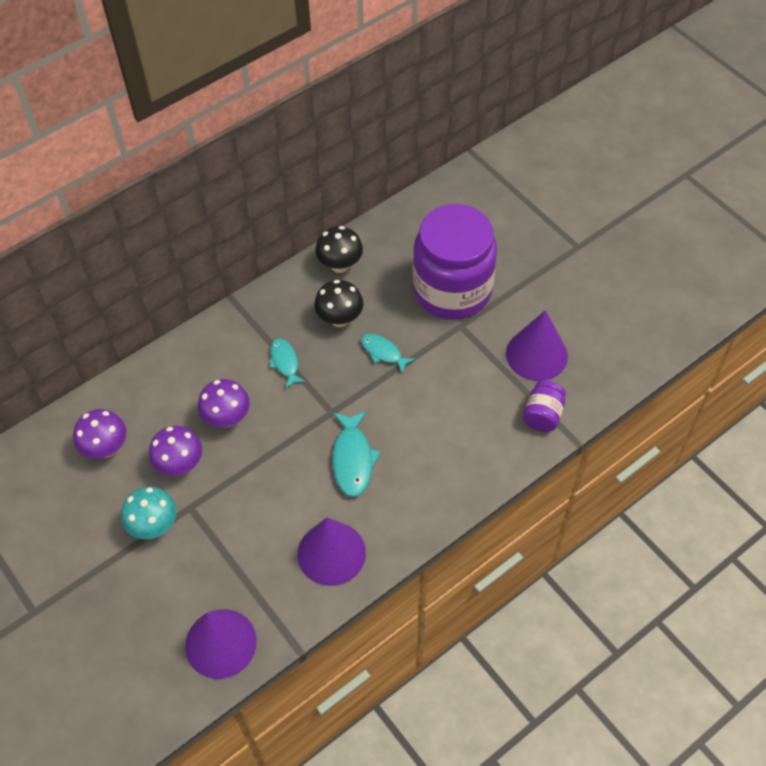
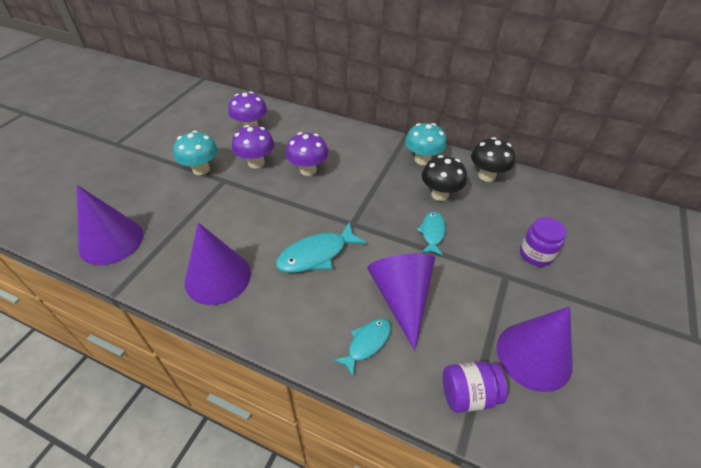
camera: 60 degrees right, 10 degrees down
(281, 305) = (422, 160): none -> turquoise mushroom
(285, 362) = (376, 180): turquoise fish -> turquoise fish (367, 343)
(439, 414) = (401, 298): none -> purple cone
(452, 290) = (536, 254): purple jar -> purple jar, size x0.42

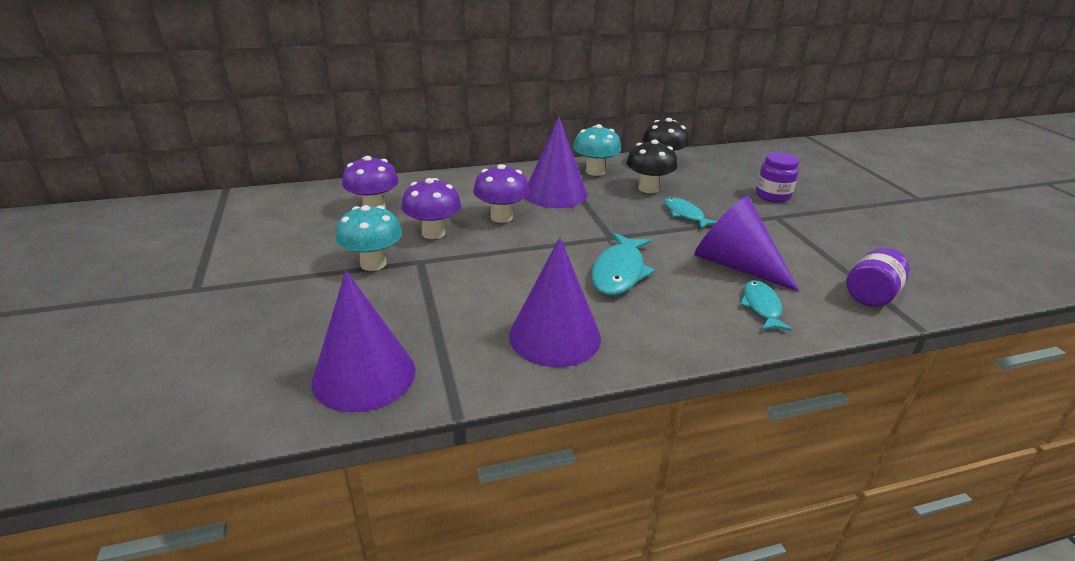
camera: 40 degrees left, 15 degrees down
(534, 355) = (866, 251): purple cone -> purple cone (555, 193)

